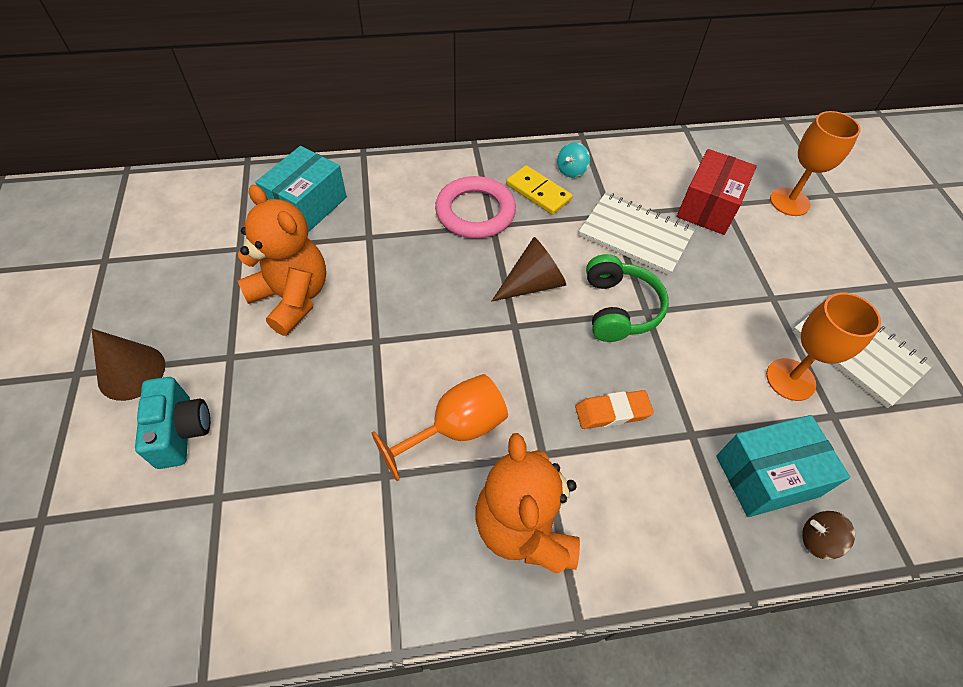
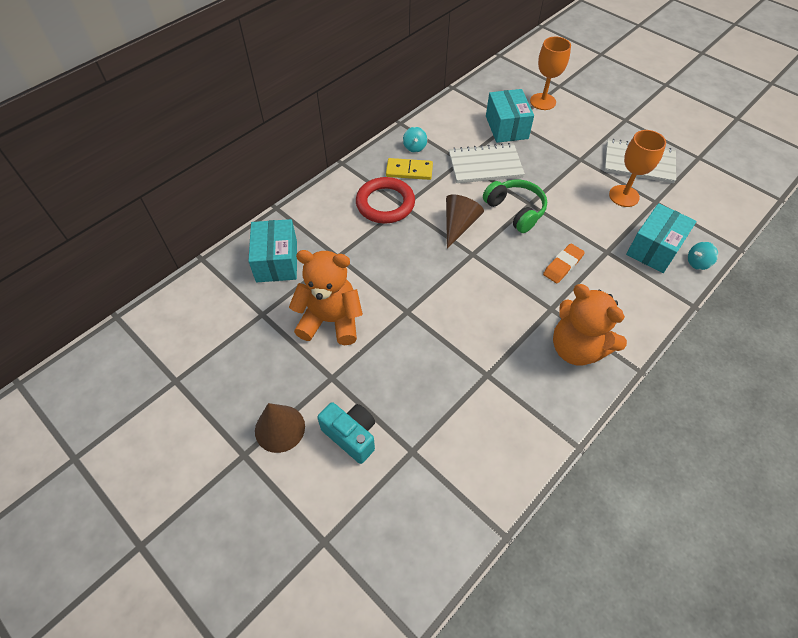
camera: 35 degrees left, 0 degrees up
(455, 429) = (498, 327): orange goblet -> none
(475, 212) = (385, 203): pink ring -> red ring
(708, 207) = (506, 127): red box -> turquoise box
(818, 540) = (697, 263): brown spinning top -> turquoise spinning top

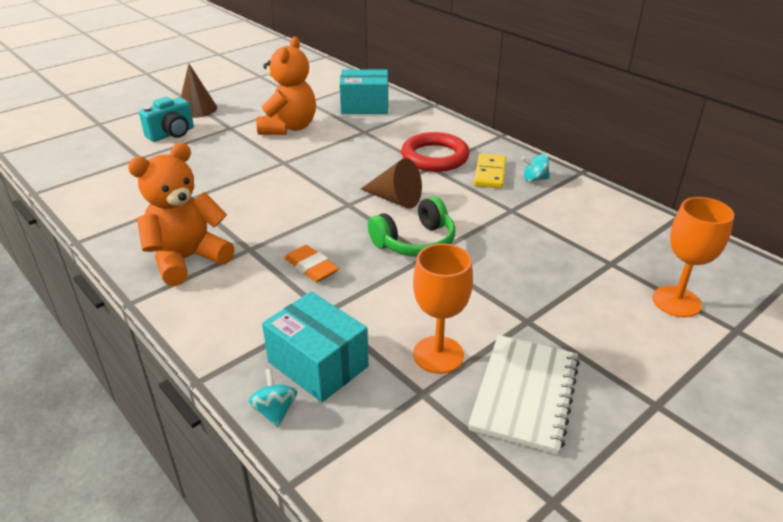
camera: 95 degrees right, 20 degrees down
(485, 165) = (504, 227): white notebook -> none
(506, 127) = (594, 255): turquoise box -> none

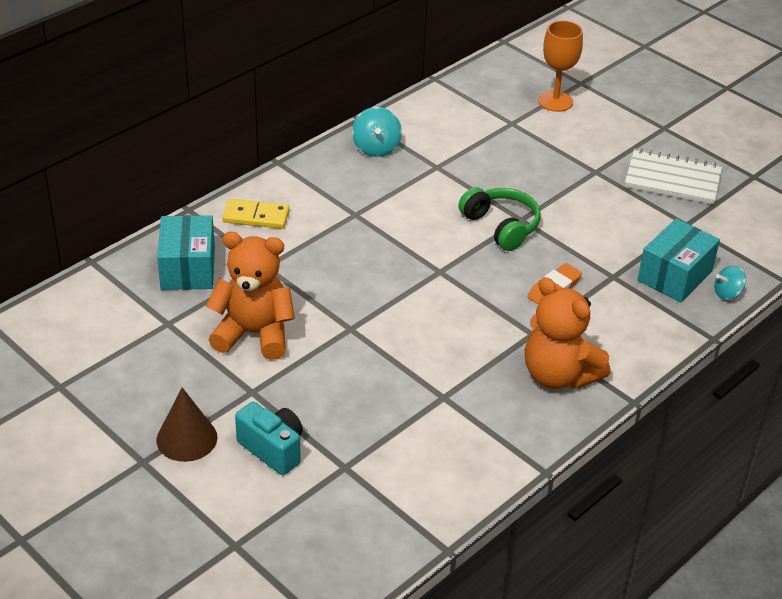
camera: 95 degrees left, 5 degrees up
(395, 199) = (426, 239): brown cone -> none
(435, 157) = (332, 211): red ring -> none
(438, 354) = (646, 216): orange goblet -> none
(489, 173) = (366, 175): yellow domino -> yellow domino (256, 216)
(534, 179) = (376, 148): turquoise spinning top -> turquoise spinning top, size x1.52

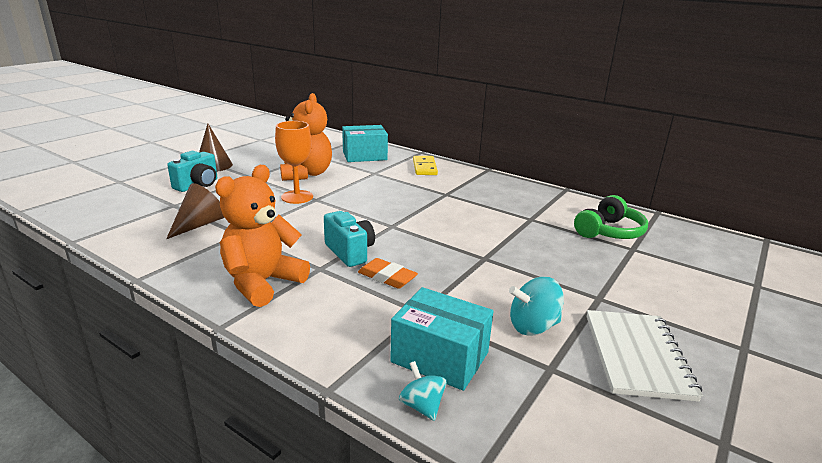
camera: 80 degrees right, 15 degrees down
(376, 148) = (534, 196): turquoise spinning top -> turquoise spinning top (533, 326)
(413, 434) = (199, 224): none -> brown cone
(500, 309) = (350, 252): none -> turquoise camera
(501, 226) = (467, 249): green headphones -> green headphones (609, 231)
(555, 101) = (700, 270): orange goblet -> orange goblet (297, 197)

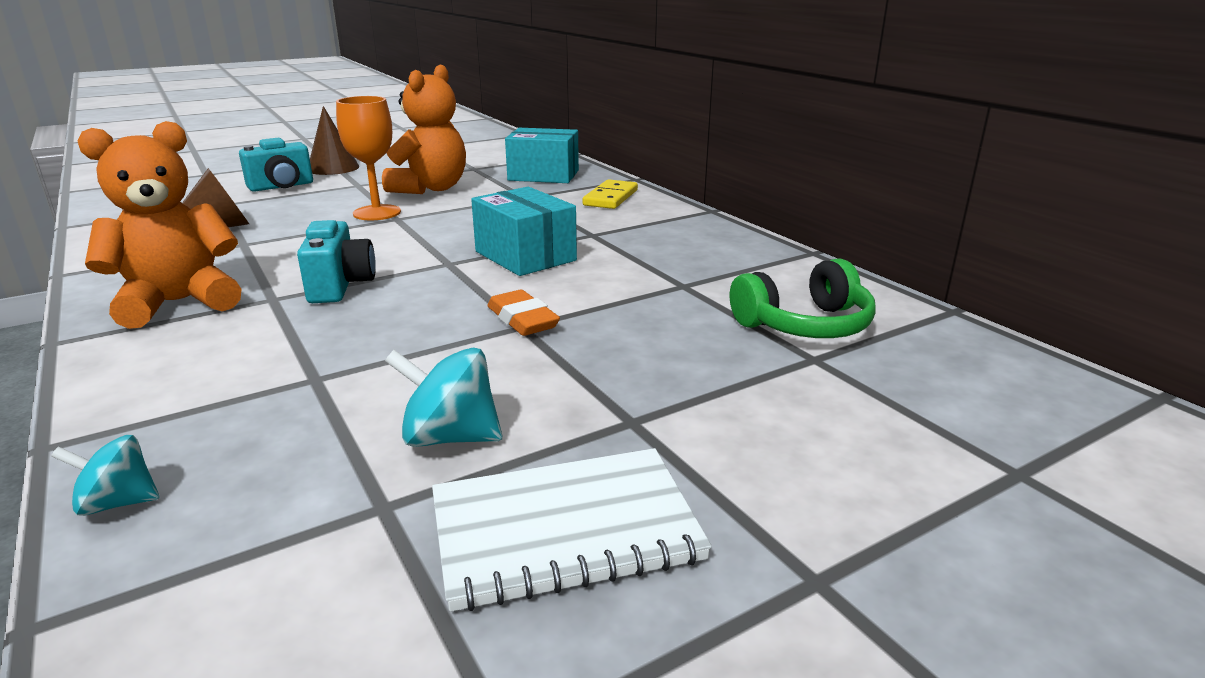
camera: 25 degrees right, 0 degrees up
(387, 277) = (340, 325): orange eraser -> orange eraser (523, 320)
(422, 406) = (118, 503): turquoise spinning top -> turquoise spinning top turned 90 degrees counterclockwise
(440, 357) = (245, 444): turquoise box -> turquoise box (525, 256)
(637, 356) = (565, 530): white notebook -> white notebook turned 45 degrees clockwise

